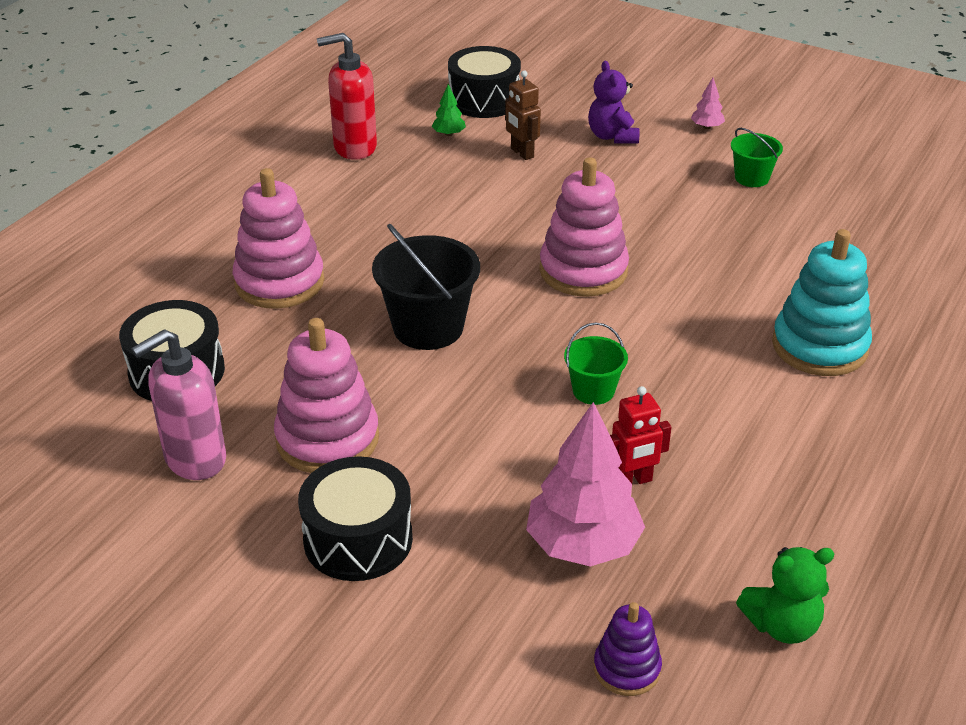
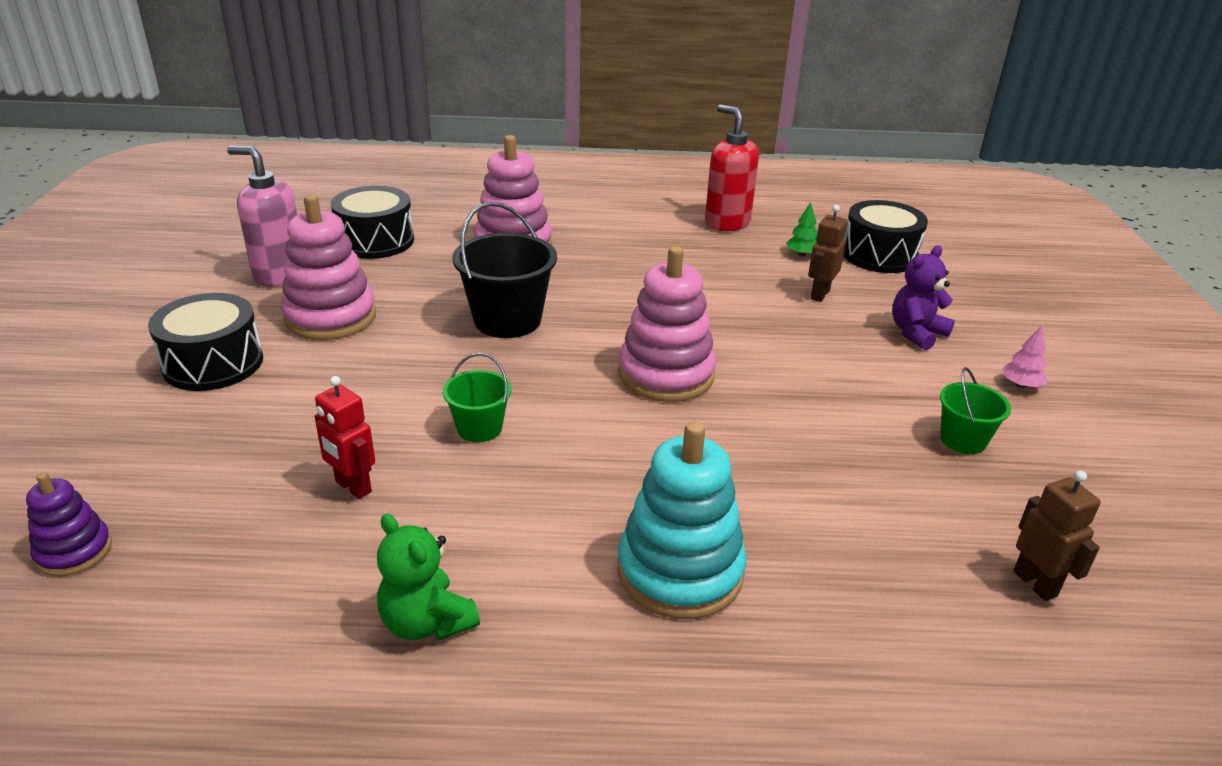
camera: 60 degrees right, 5 degrees down
(583, 544) = (245, 480): pink tree -> none
(782, 625) = (157, 653): green teddy bear -> green teddy bear (427, 622)
(897, 217) = (1035, 583): none -> brown robot

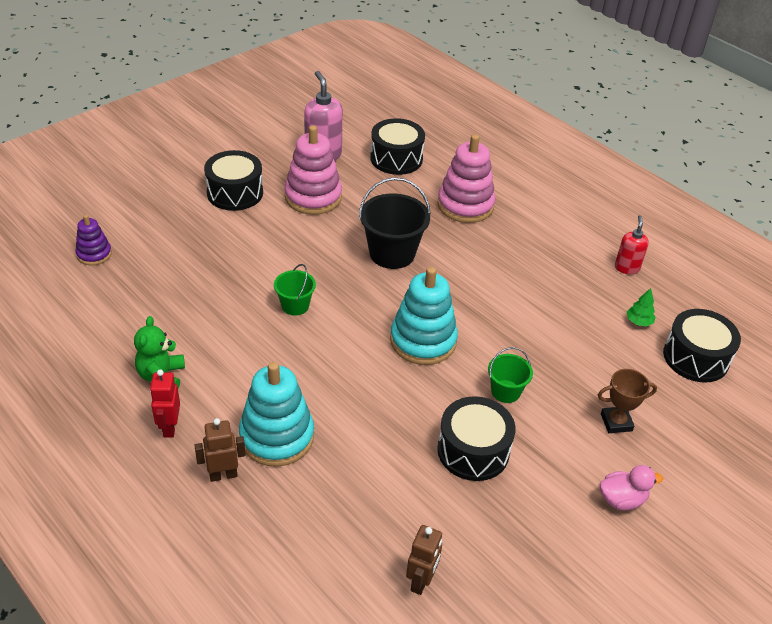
camera: 45 degrees right, 10 degrees up
(352, 487) = (210, 297): red robot -> red robot (169, 427)
(666, 374) = (423, 341): pink stacking toy -> turquoise stacking toy
(727, 223) = (626, 268): red soap dispenser -> red soap dispenser, size x0.61
(819, 294) = (599, 356): brown robot -> brown robot (223, 475)
(867, 434) = (473, 450): none -> black drum
(916, 333) = (616, 422): purple teddy bear -> brown trophy
(963, 440) = (521, 496): green bucket -> green bucket (505, 391)
(1021, 385) = (622, 499): pink tree -> pink duck

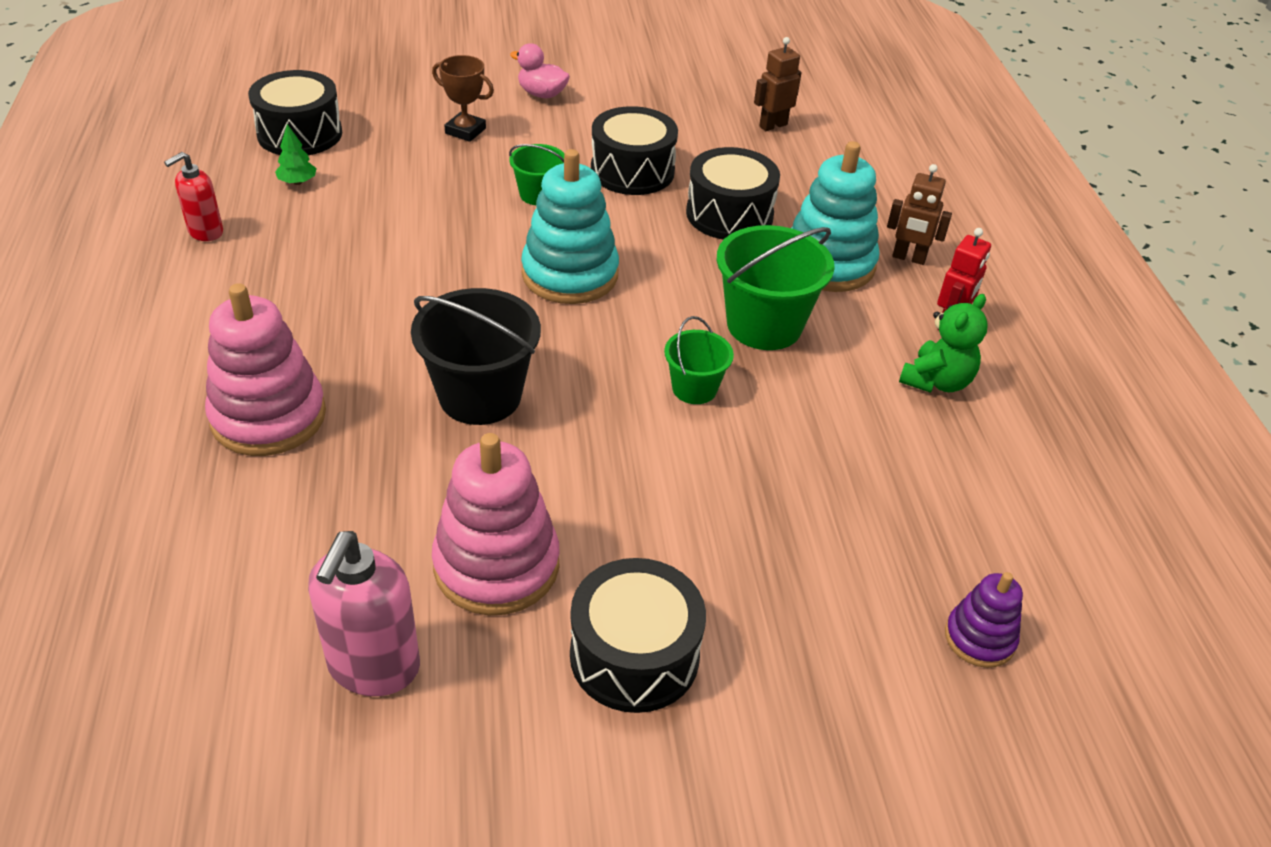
camera: 145 degrees left, 0 degrees up
(286, 364) = (764, 325): none -> green bucket
(396, 158) = (248, 576): black drum -> black drum (729, 214)

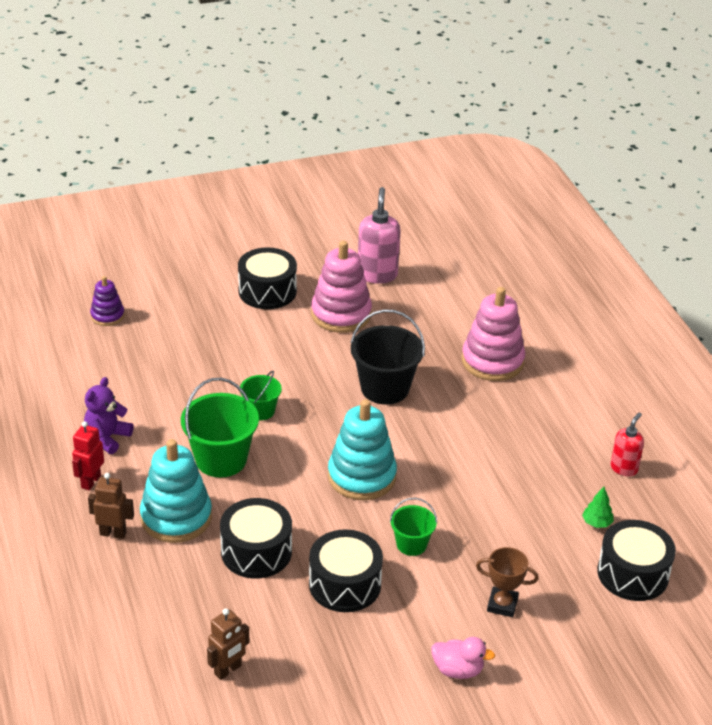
camera: 170 degrees right, 5 degrees down
(936, 381) = (107, 438): green teddy bear -> purple teddy bear

